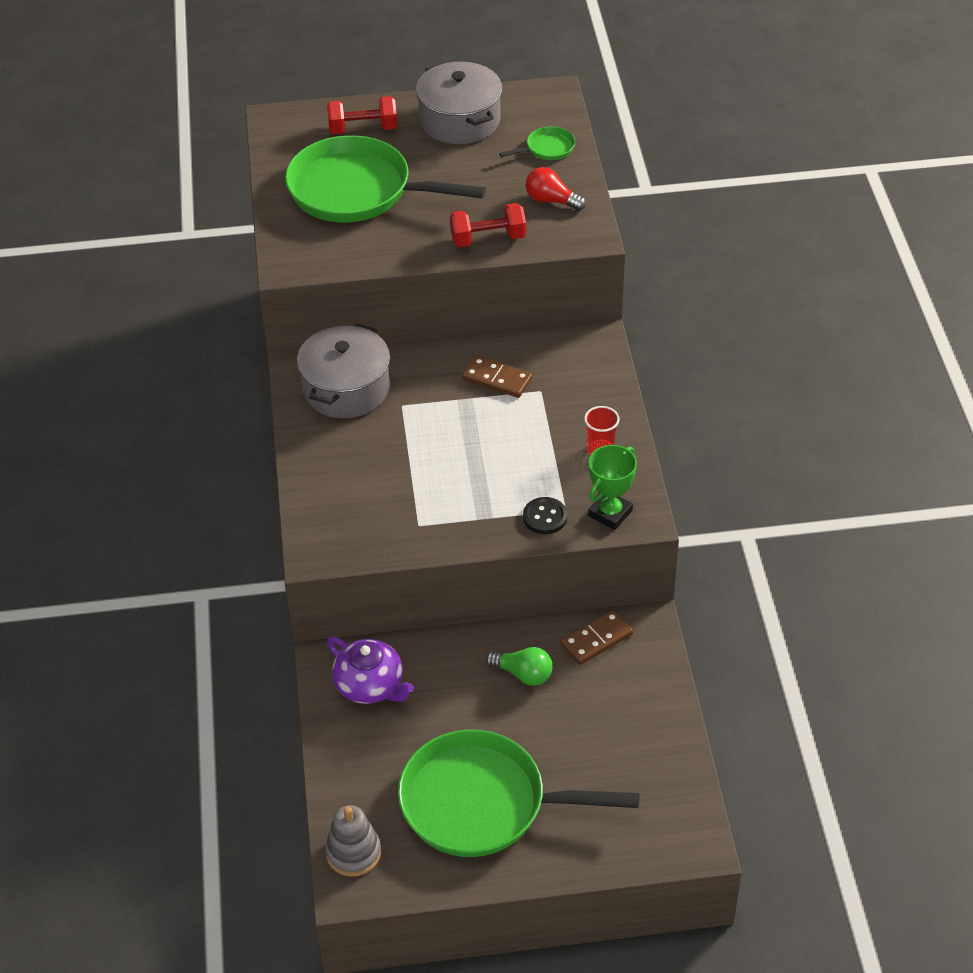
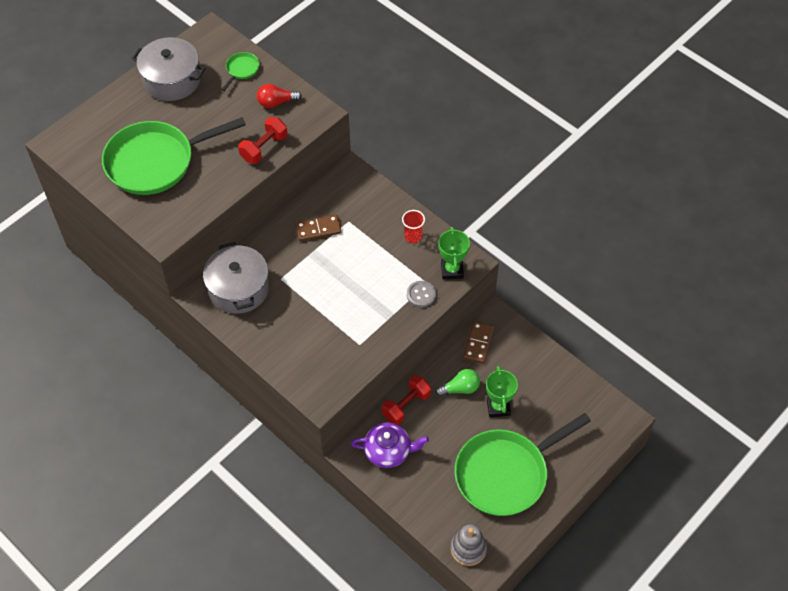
camera: 40 degrees left, 10 degrees up
(363, 129) = (118, 118): red dumbbell -> red dumbbell (406, 406)
(545, 517) = (421, 294): black button -> grey button
(548, 724) = (498, 407): none -> green trophy

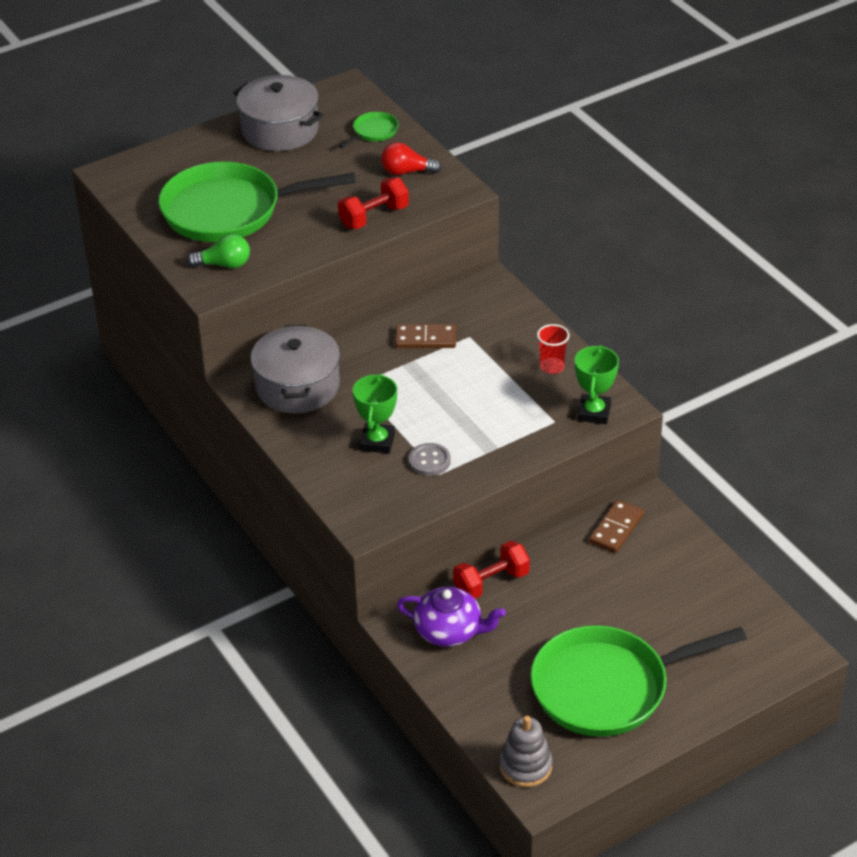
camera: 15 degrees right, 15 degrees down
(421, 294) = (542, 433): grey button -> grey button (429, 461)
(460, 388) = (574, 576): green light bulb -> green light bulb (224, 264)
(498, 407) = (621, 607): green trophy -> green trophy (377, 442)

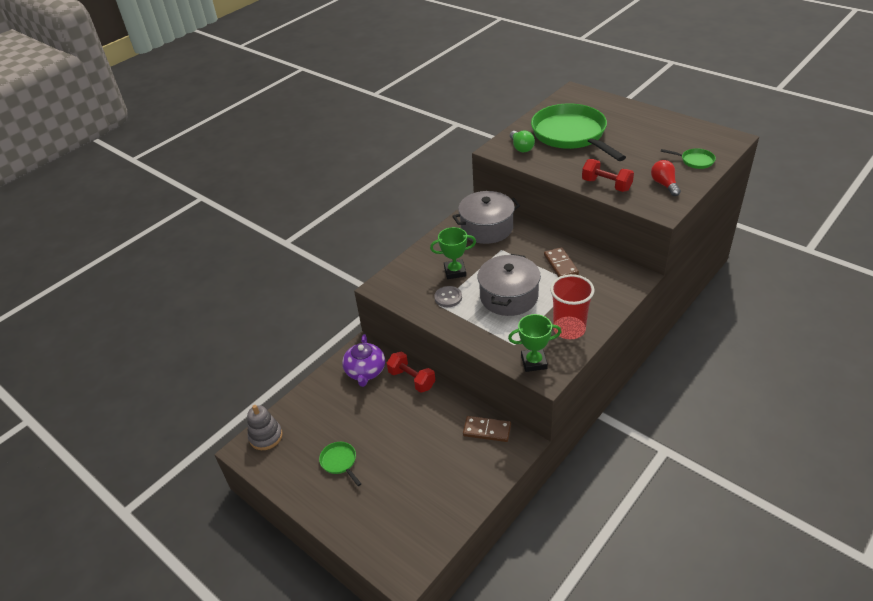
camera: 75 degrees right, 0 degrees up
(280, 130) = (664, 129): grey pot -> grey pot (509, 296)
(552, 367) = (569, 329): red cup -> red cup, size x1.76
(607, 687) = (340, 462): green pan -> green pan, size x0.40

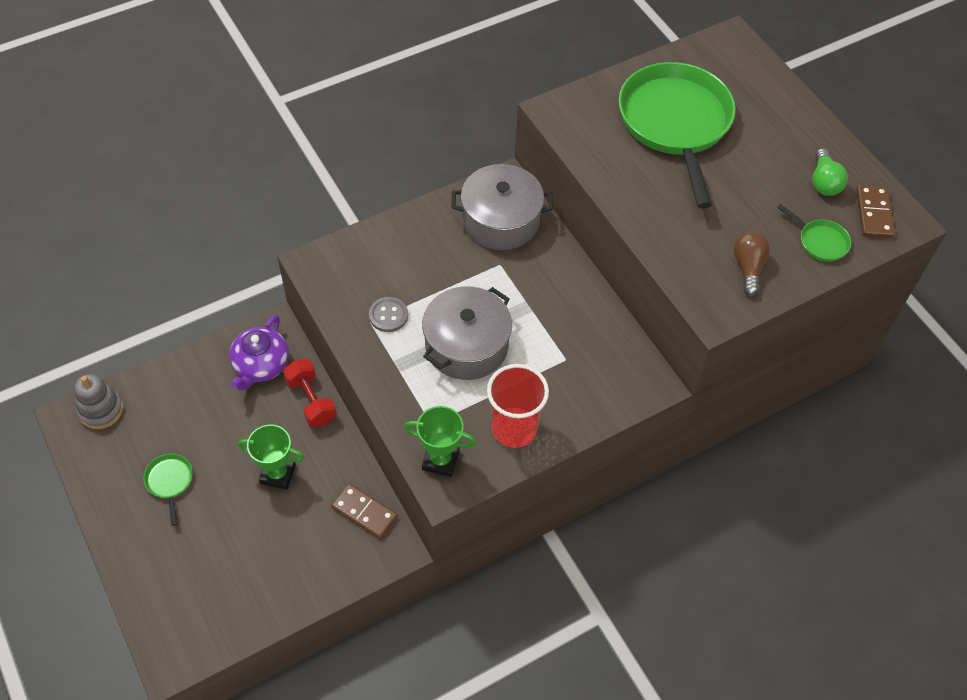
camera: 15 degrees right, 15 degrees up
(455, 271) = (419, 277): green trophy -> green trophy (278, 474)
(521, 147) = (591, 120): green light bulb -> green light bulb (824, 182)
(560, 265) = (563, 322): brown domino -> brown domino (873, 213)
(606, 185) = (666, 236): red dumbbell -> none
(664, 184) = (748, 267): red light bulb -> brown light bulb

